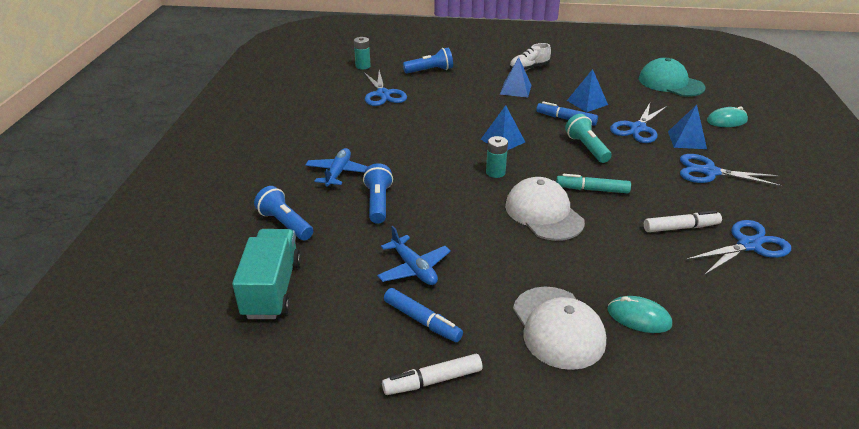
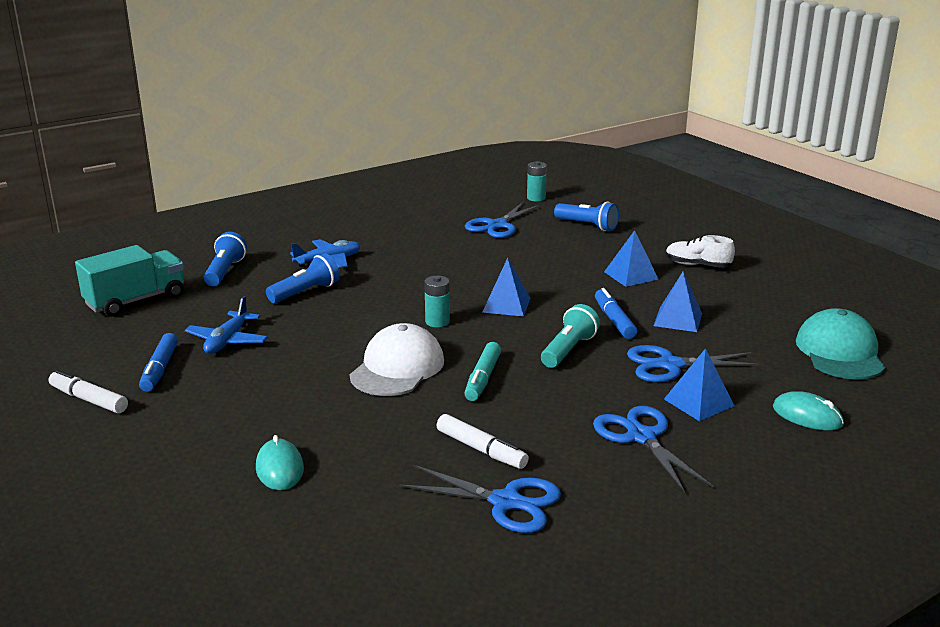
camera: 50 degrees right, 10 degrees down
(558, 327) = (217, 431): white cap -> none
(592, 190) = (482, 378): turquoise marker -> turquoise marker turned 135 degrees counterclockwise

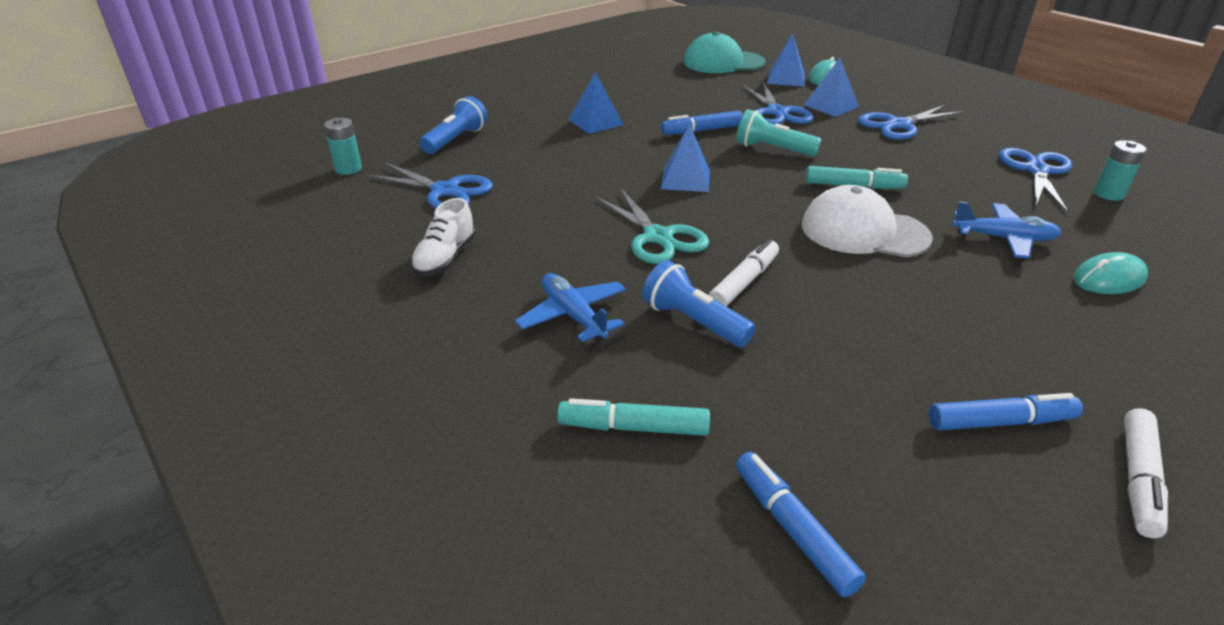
camera: 95 degrees left, 10 degrees up
(136, 301) = (792, 529): turquoise truck -> blue marker
(225, 272) = (633, 428): blue flashlight -> turquoise marker
(227, 341) = (878, 370): blue plane -> blue plane (1003, 238)
(413, 288) = (658, 237): none -> turquoise scissors
(437, 322) = (743, 215): turquoise battery -> turquoise battery (1108, 194)
(481, 449) = (974, 182): white marker -> white marker (744, 282)
(678, 319) = (689, 107): blue pyramid -> blue pyramid (786, 78)
(697, 265) = (567, 95): white shoe -> white shoe (445, 258)

